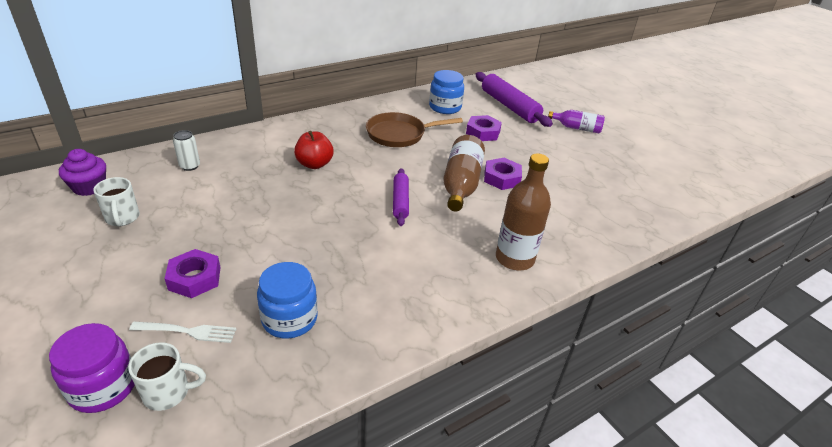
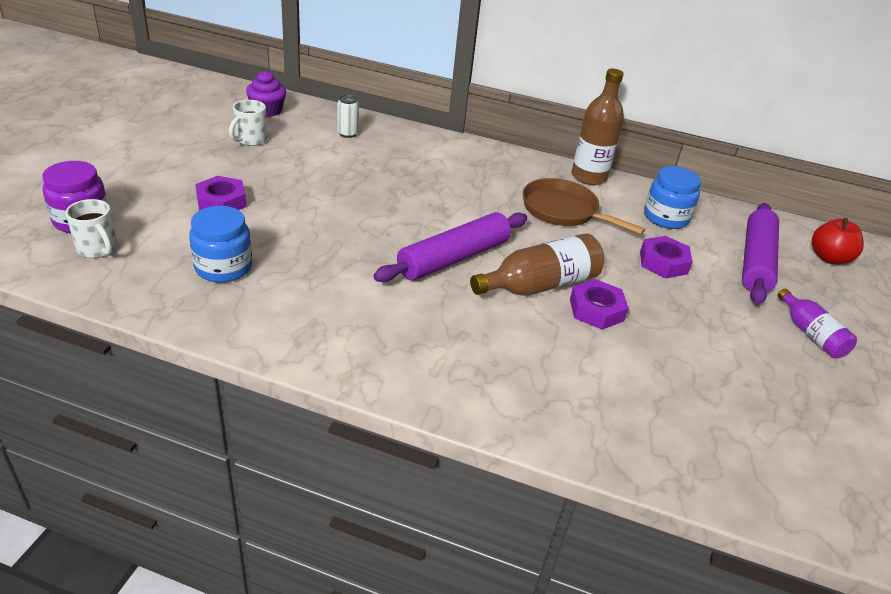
camera: 50 degrees right, 0 degrees up
(187, 331) = (163, 227): white fork -> none
(314, 164) = (438, 186): red apple -> red apple (829, 258)
(400, 201) = (454, 258): purple rolling pin -> purple rolling pin, size x1.69
(514, 258) = (464, 373): brown bottle -> brown bottle (589, 177)

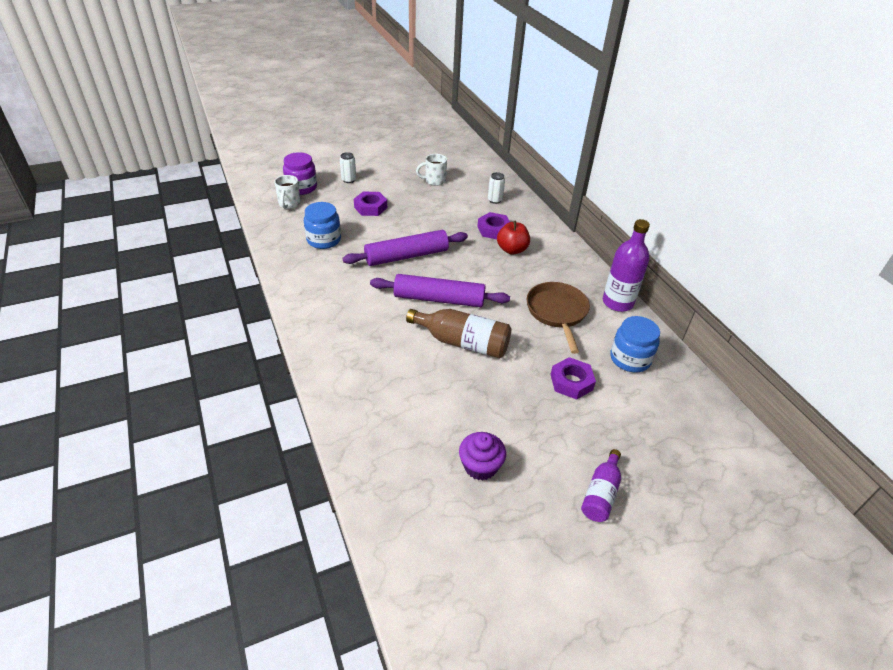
camera: 50 degrees right, 5 degrees up
(137, 182) = (349, 180): none -> white can
(267, 110) = (469, 167): purple cupcake -> purple cupcake (480, 466)
(589, 177) = (617, 302): brown bottle -> purple bottle
(596, 310) = (473, 376): purple nut -> purple nut (493, 230)
(755, 261) = (651, 427): purple rolling pin -> purple rolling pin (407, 256)
(829, 258) = (728, 468): red apple -> red apple (512, 250)

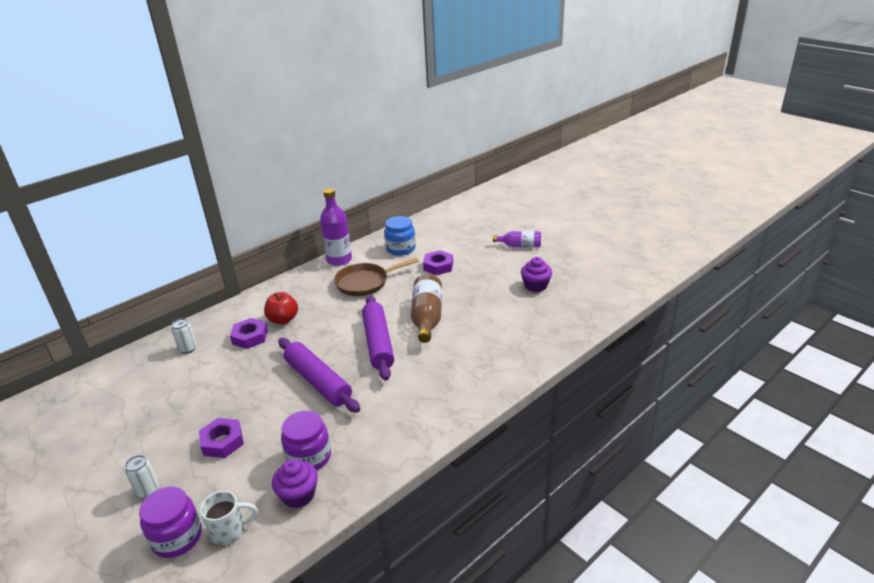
camera: 105 degrees left, 10 degrees down
(293, 231) = (298, 495): none -> purple cupcake
(324, 240) = (309, 457): blue jar -> purple jar
(434, 181) = (145, 406): white mug -> none

